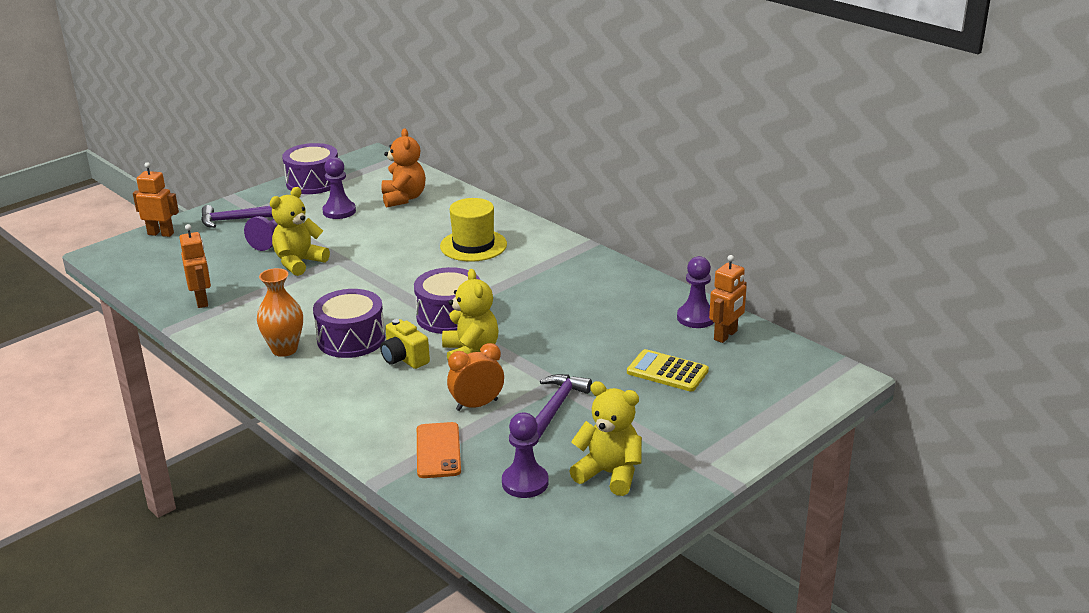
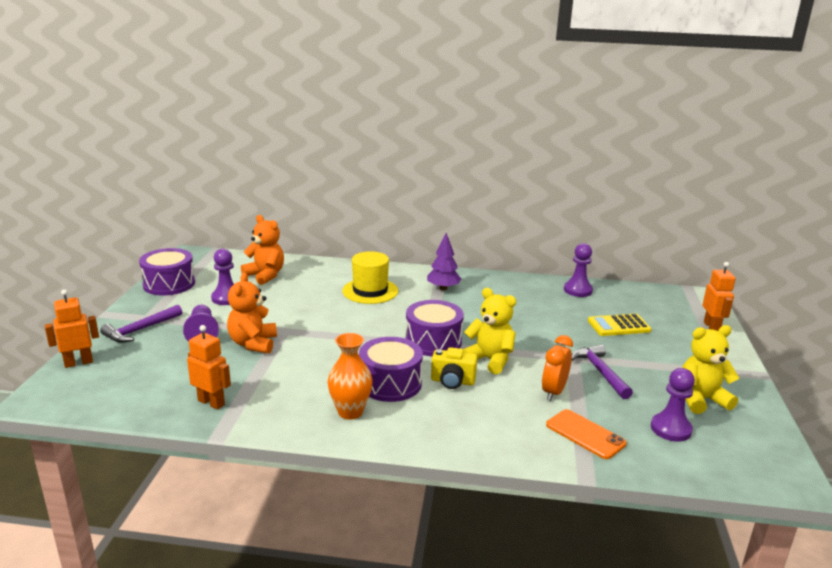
camera: 40 degrees left, 5 degrees down
(299, 262) = (253, 344): yellow teddy bear -> orange teddy bear
(549, 266) = (443, 288): none -> purple tree
(726, 335) = (610, 294): orange robot -> orange robot (712, 327)

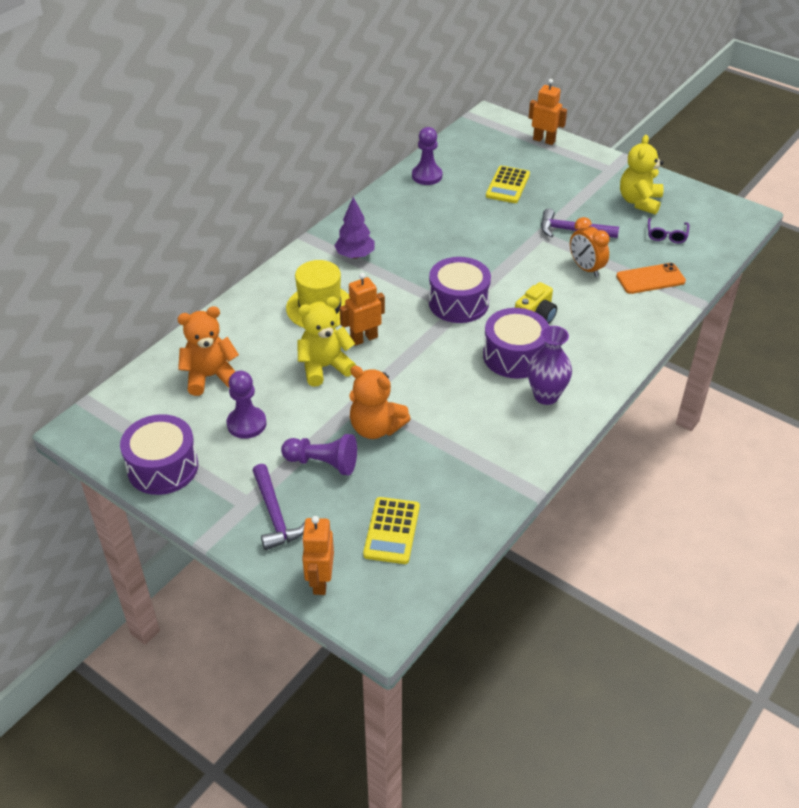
camera: 60 degrees left, 20 degrees up
(142, 378) = (392, 531): none -> yellow calculator
(211, 402) = (474, 485): orange robot -> orange robot (364, 338)
(350, 412) = (546, 396): orange vase -> purple vase
(490, 360) = (514, 282): yellow teddy bear -> yellow teddy bear (325, 367)
(671, 429) = (666, 235): purple pawn -> purple glasses

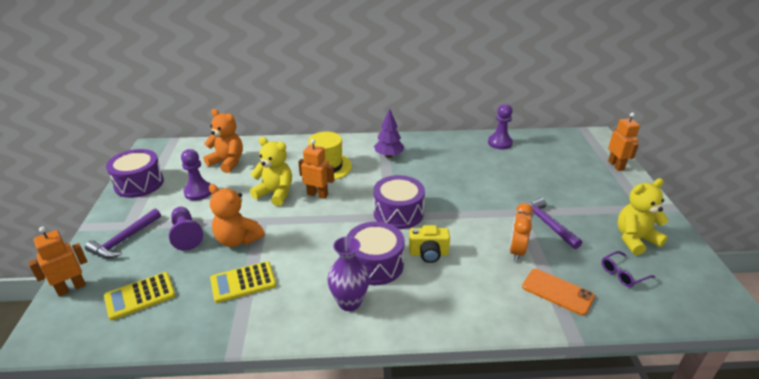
camera: 50 degrees right, 10 degrees down
(376, 428) = (237, 240): orange teddy bear -> orange teddy bear turned 45 degrees counterclockwise
(508, 185) = (544, 174): yellow calculator -> yellow calculator (243, 282)

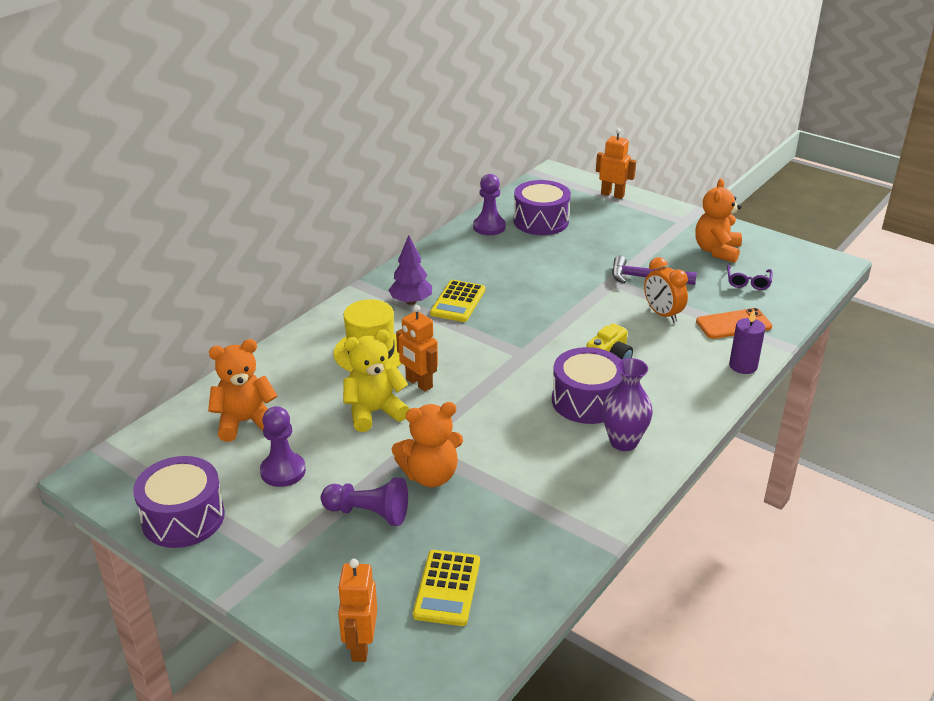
camera: 50 degrees left, 0 degrees up
(124, 240) = (310, 570): purple hammer -> none
(243, 282) = (513, 500): yellow calculator -> yellow calculator (458, 302)
(317, 194) = (418, 383): orange robot -> orange robot turned 105 degrees counterclockwise
(398, 213) = (524, 347): purple drum -> purple drum (541, 221)
(512, 322) = (743, 366): none -> purple candle
(635, 239) = (717, 251): yellow teddy bear -> orange teddy bear

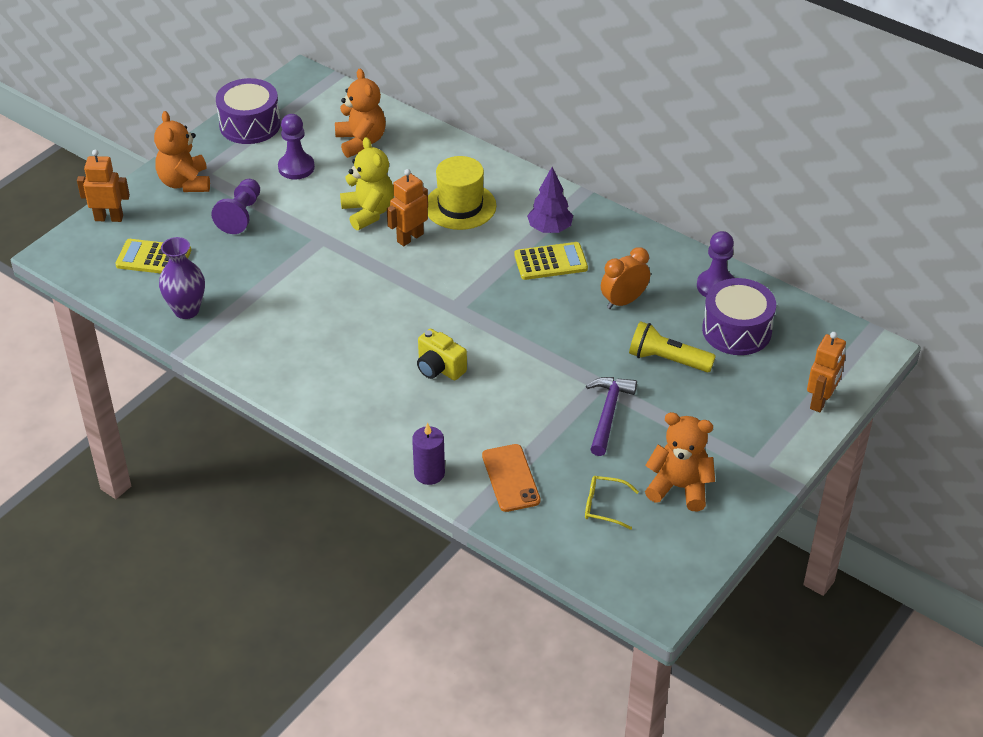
camera: 90 degrees right, 10 degrees up
(430, 476) = (280, 247): orange teddy bear -> orange teddy bear (185, 183)
(458, 302) = (550, 262): yellow calculator -> yellow calculator turned 150 degrees clockwise
(579, 251) = (667, 360): none -> yellow flashlight
(587, 401) = (376, 348): purple drum -> none
(623, 442) = (312, 368): purple vase -> purple vase (186, 310)
(662, 314) = (530, 419): orange clock -> orange clock (623, 301)
(748, 282) = (604, 506): purple glasses -> yellow glasses

